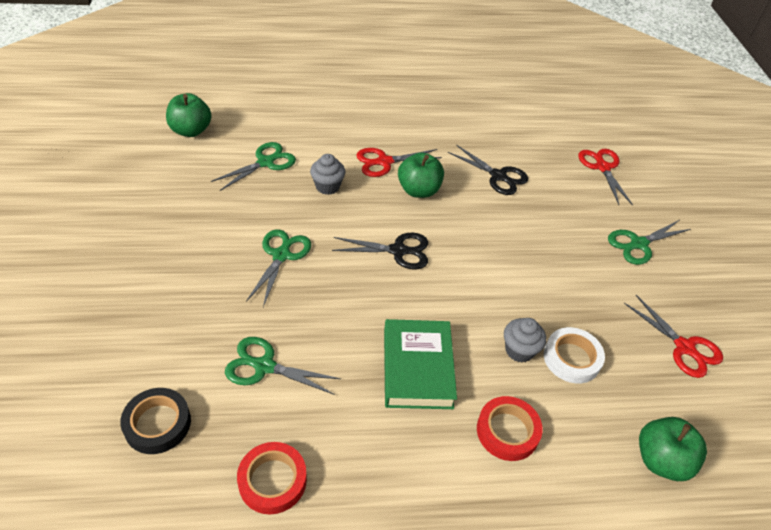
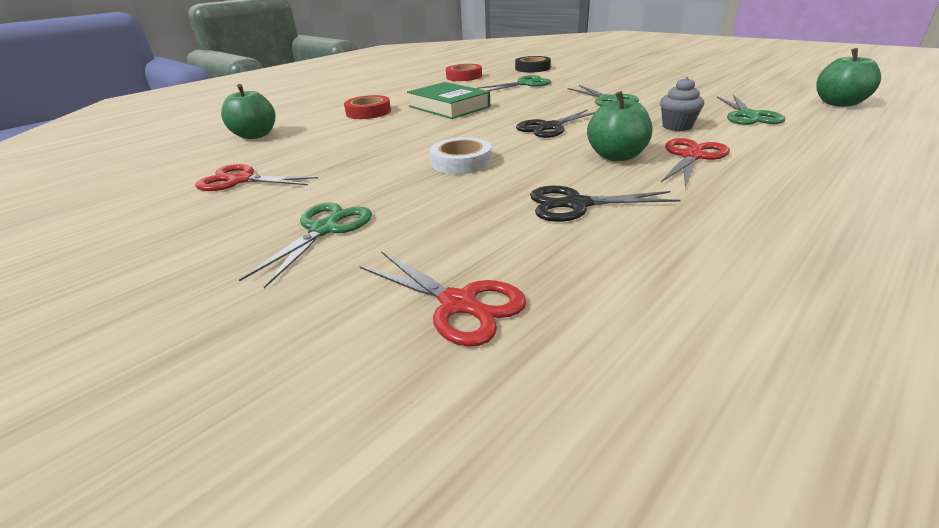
camera: 145 degrees right, 15 degrees down
(519, 350) = (392, 131): grey cupcake -> none
(571, 358) = (348, 141): white tape -> white tape (461, 162)

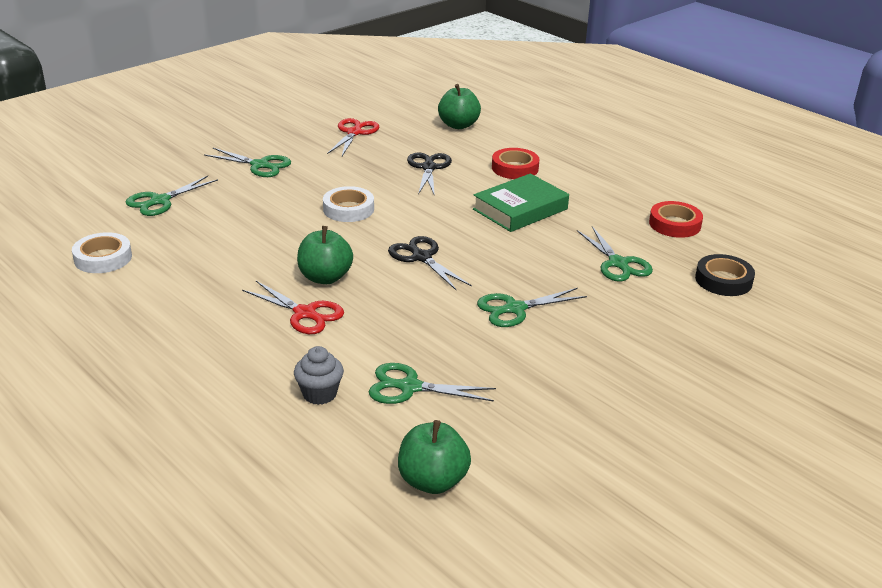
camera: 90 degrees right, 0 degrees up
(458, 304) = (160, 201): red scissors -> green scissors
(576, 204) = (244, 245): black scissors -> black scissors (428, 168)
(677, 126) = (392, 329): grey cupcake -> grey cupcake (319, 394)
(705, 322) = (103, 258): none -> white tape

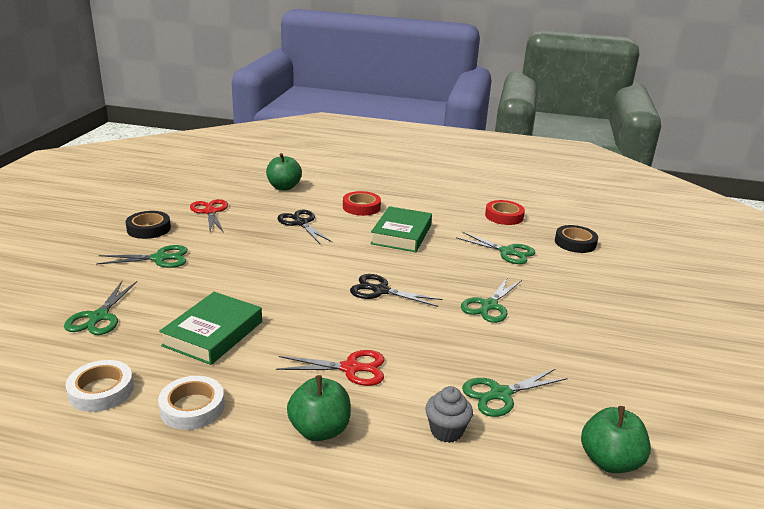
camera: 35 degrees left, 5 degrees down
(229, 244) = (213, 333): none -> green book
(281, 135) = (149, 229): none -> black tape
(325, 277) = (329, 332): green apple -> green apple (319, 430)
(348, 209) = (279, 272): white tape -> white tape (192, 407)

